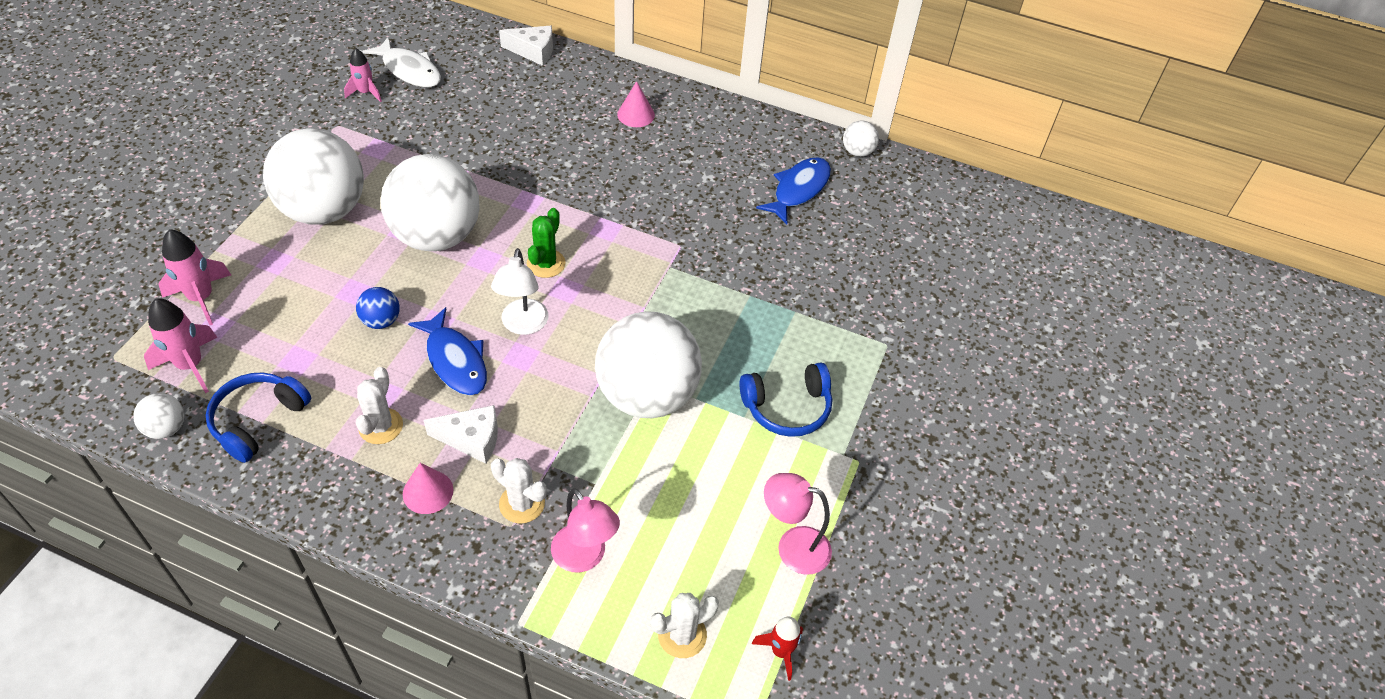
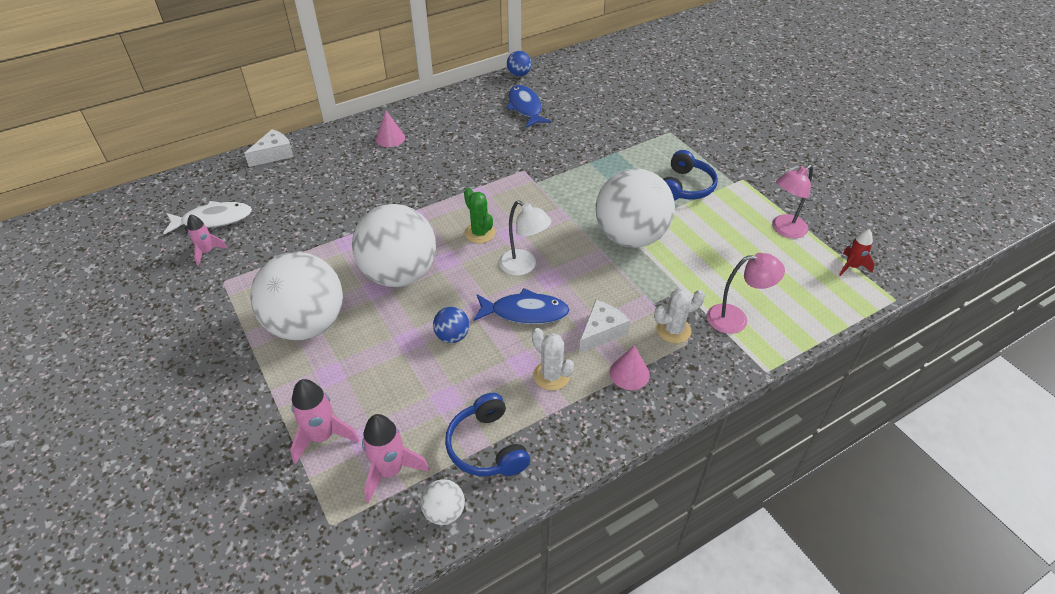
camera: 50 degrees left, 5 degrees down
(682, 635) = (818, 301): white cactus -> none
(857, 152) = (519, 74): white ball -> blue ball

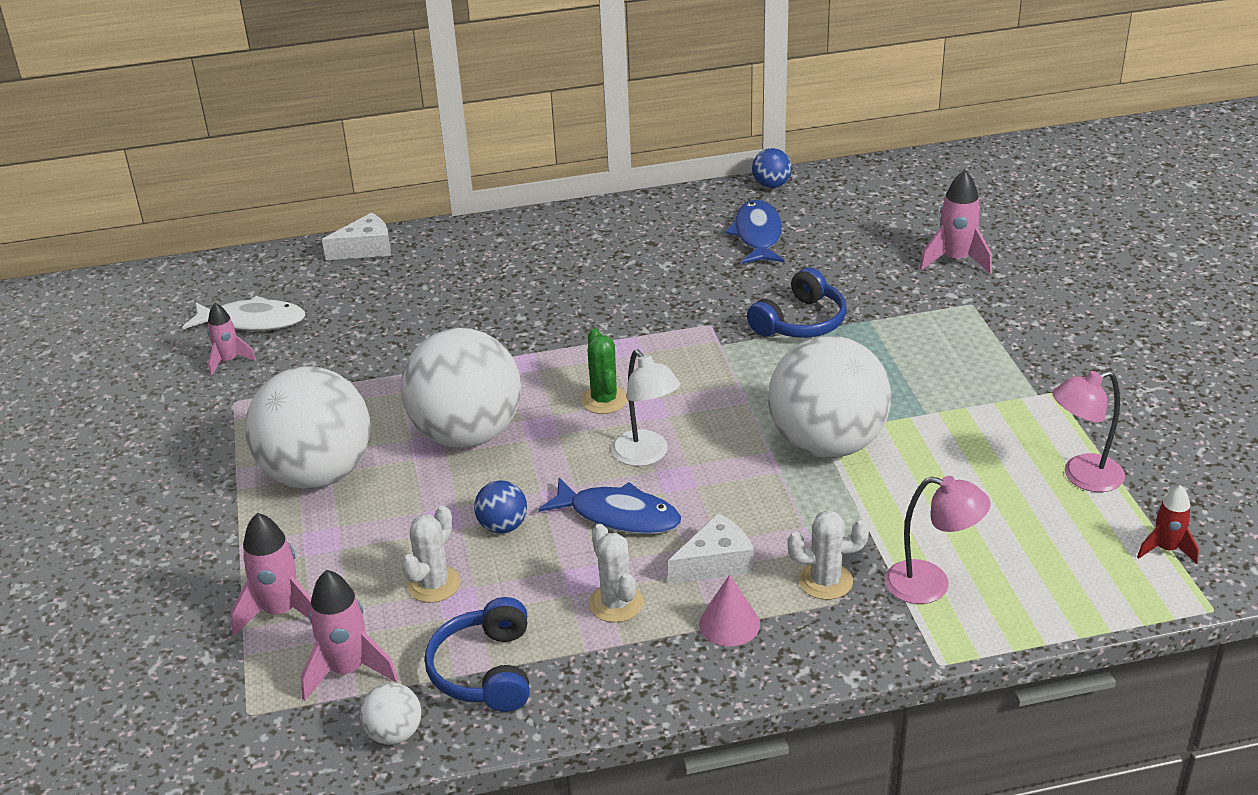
camera: 20 degrees right, 10 degrees down
(390, 138) = (536, 250): pink cone -> none
(423, 389) = (434, 584): none -> white cactus
(648, 106) = (955, 260): none -> pink rocket
(685, 187) = (953, 388): blue headphones -> blue headphones (800, 322)

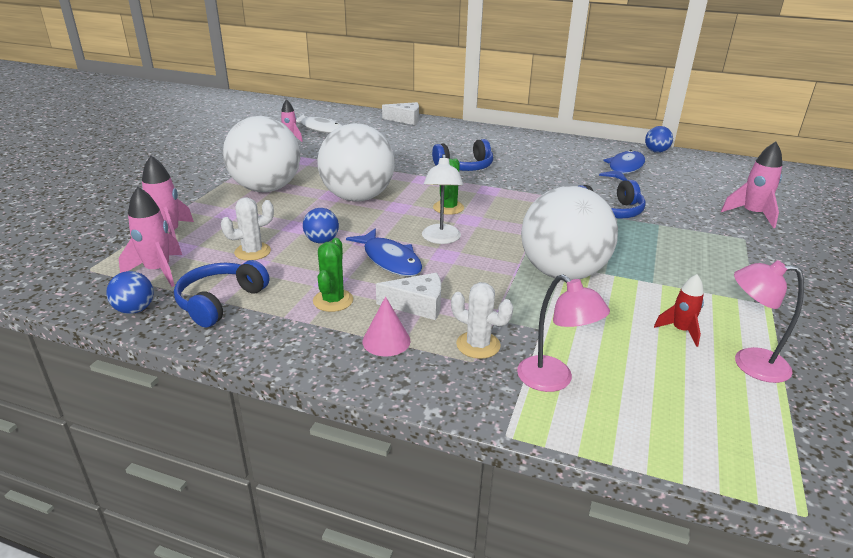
camera: 30 degrees right, 5 degrees down
(394, 733) = (135, 309): white ball -> blue ball
(552, 315) = (465, 166): none -> blue headphones
(616, 603) = (333, 300): white cactus -> green cactus
(1166, 549) = (791, 445): red rocket -> red rocket (680, 331)

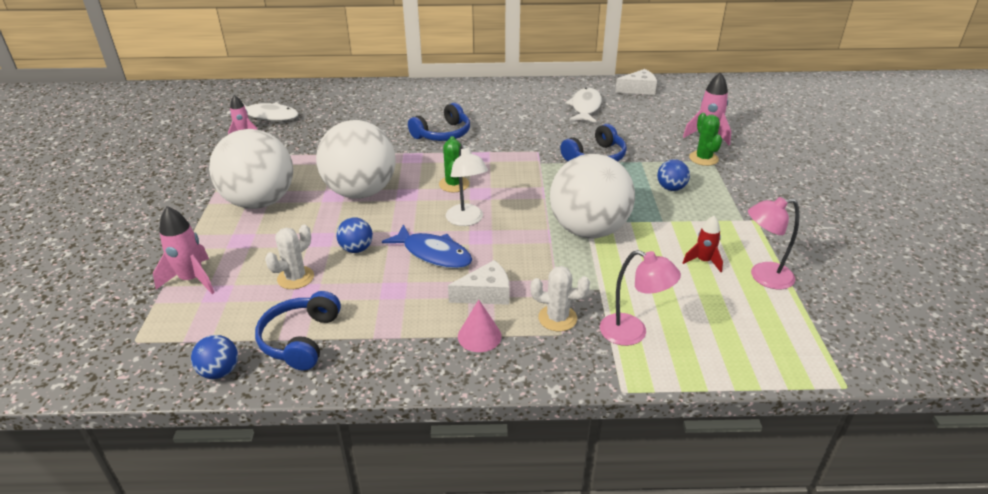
camera: 20 degrees left, 5 degrees up
(158, 271) = (212, 324): pink rocket -> none
(333, 300) = (407, 309): green cactus -> green cactus (703, 158)
(405, 119) = (352, 88): white cheese -> white cheese (638, 89)
(624, 168) = (585, 107): blue fish -> white fish
(656, 151) = (603, 83): blue ball -> blue ball (671, 188)

